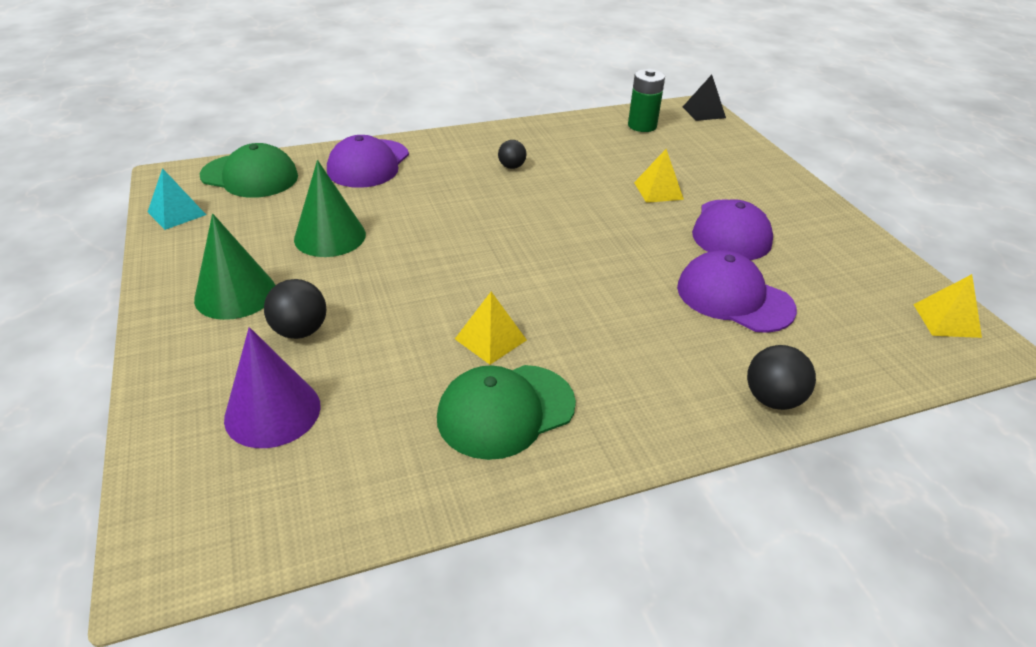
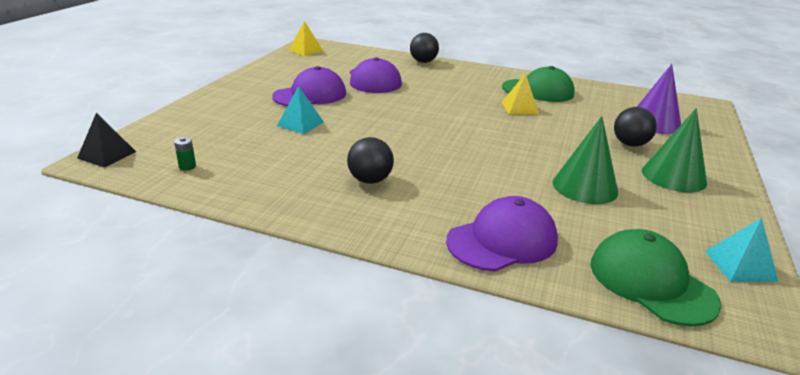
camera: 140 degrees left, 10 degrees down
(511, 167) = (370, 180): black ball -> black ball, size x1.52
(642, 126) = (187, 166): green battery -> green battery, size x0.48
(658, 191) = (300, 124): yellow pyramid -> turquoise pyramid

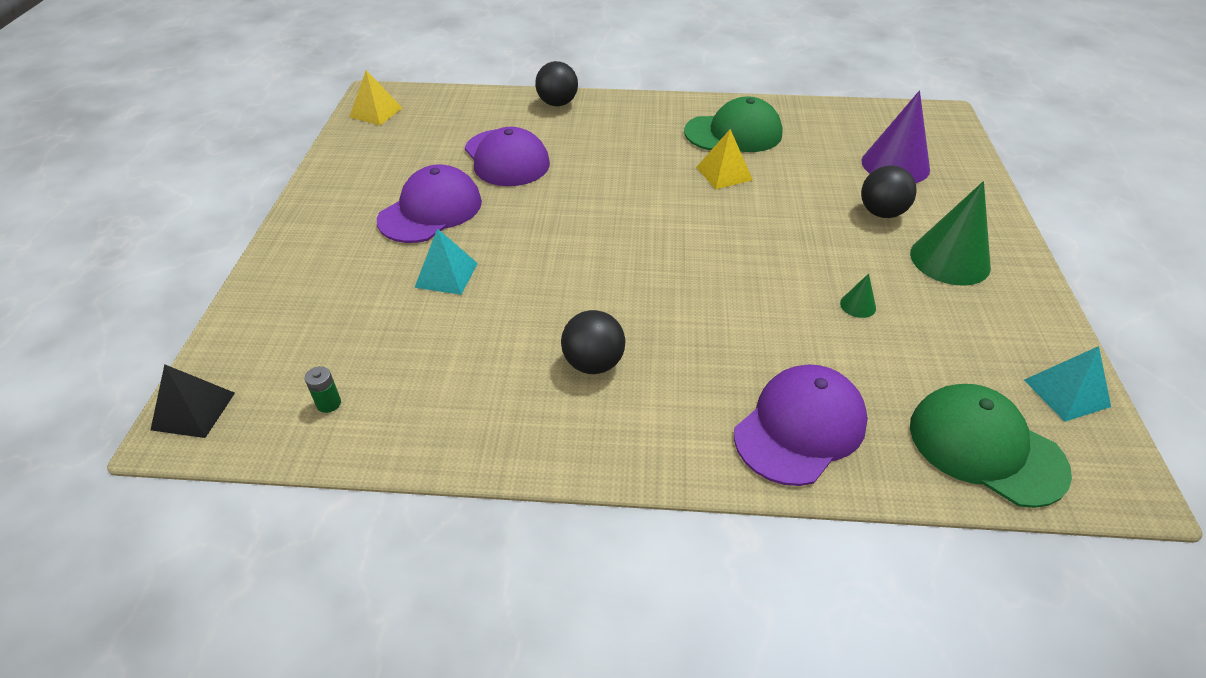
camera: 15 degrees left, 15 degrees up
(585, 187) = (858, 305): green cone -> green cone, size x0.43

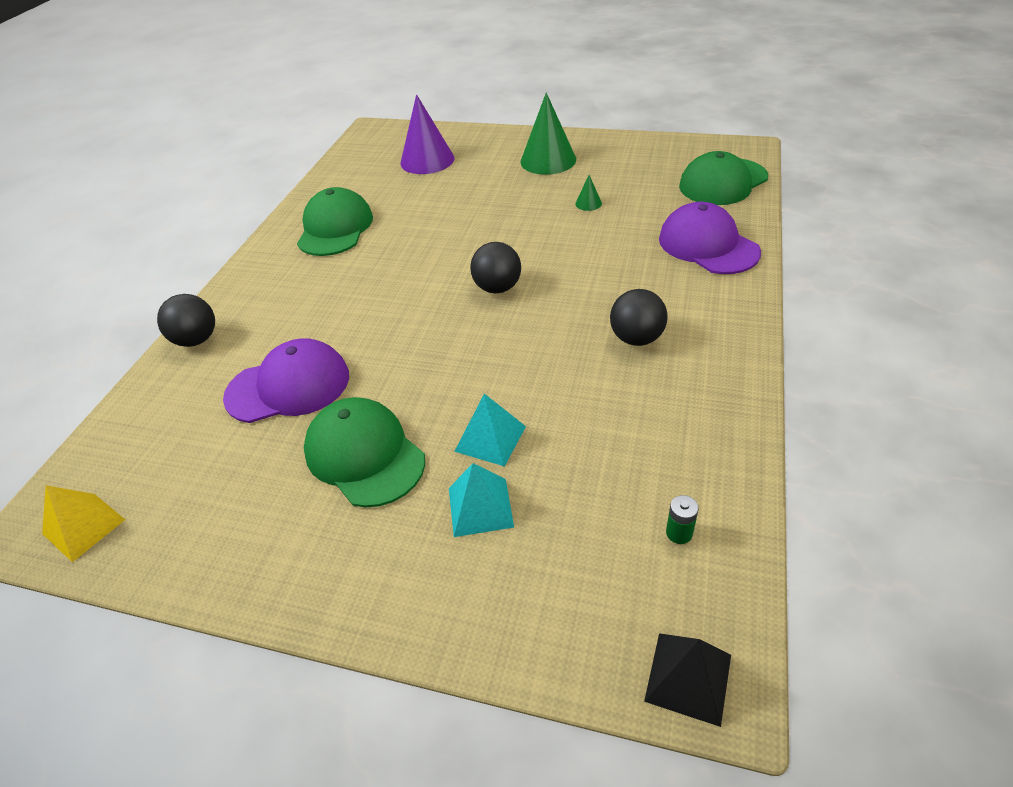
camera: 75 degrees left, 0 degrees up
(431, 210) = (364, 455): purple cap -> green cap
(724, 173) = (397, 241): yellow pyramid -> none
(881, 213) = (485, 176): black ball -> black ball (497, 288)
(1066, 393) = (678, 148): turquoise pyramid -> turquoise pyramid (480, 507)

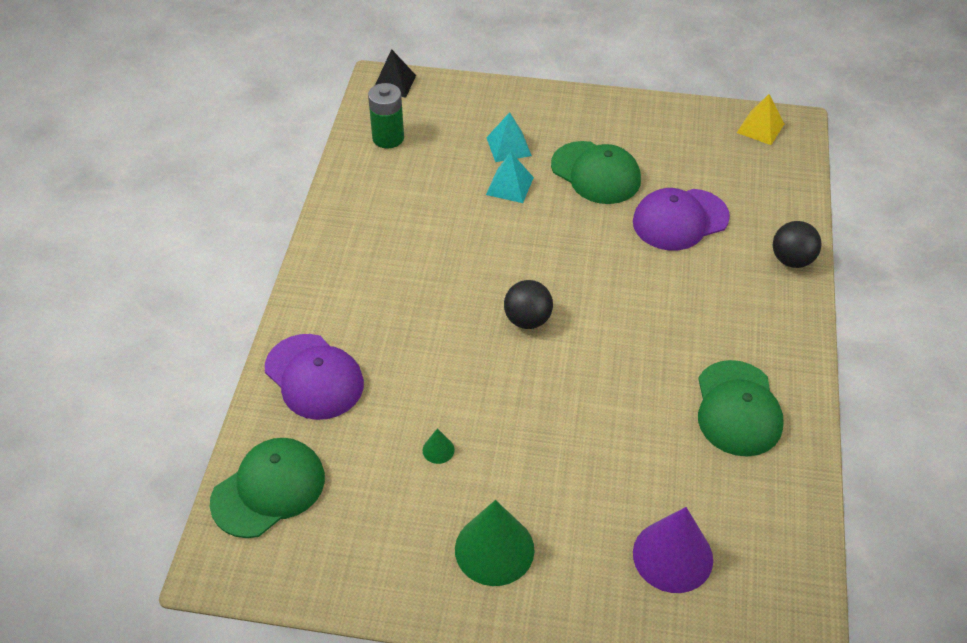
camera: 170 degrees right, 5 degrees up
(636, 338) = (399, 266): black ball -> none
(679, 533) = (388, 138): green battery -> green battery, size x2.06

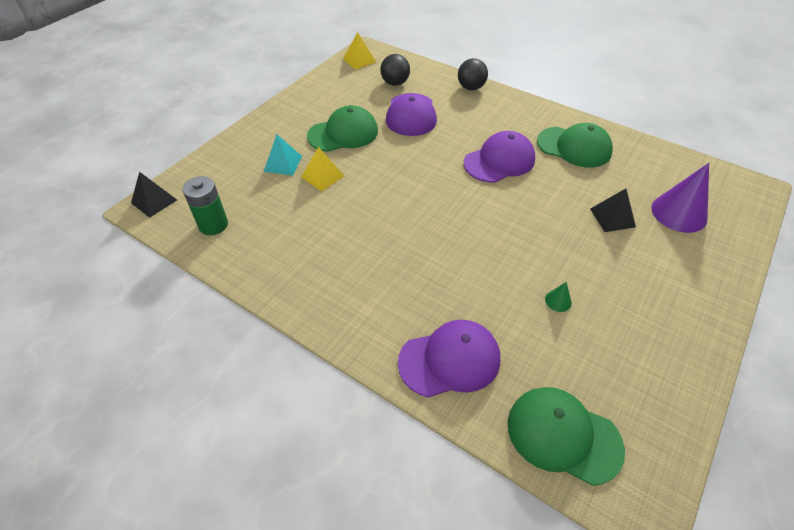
camera: 65 degrees left, 0 degrees up
(269, 489) = (563, 435): green cap -> green cap turned 45 degrees counterclockwise
(494, 549) = (658, 298): green cone -> none
(510, 186) = (322, 176): turquoise pyramid -> yellow pyramid
(527, 320) = (457, 211): black ball -> black ball (395, 83)
(613, 479) = (612, 218): none -> black pyramid
(648, 335) = (499, 161): none -> purple cap

